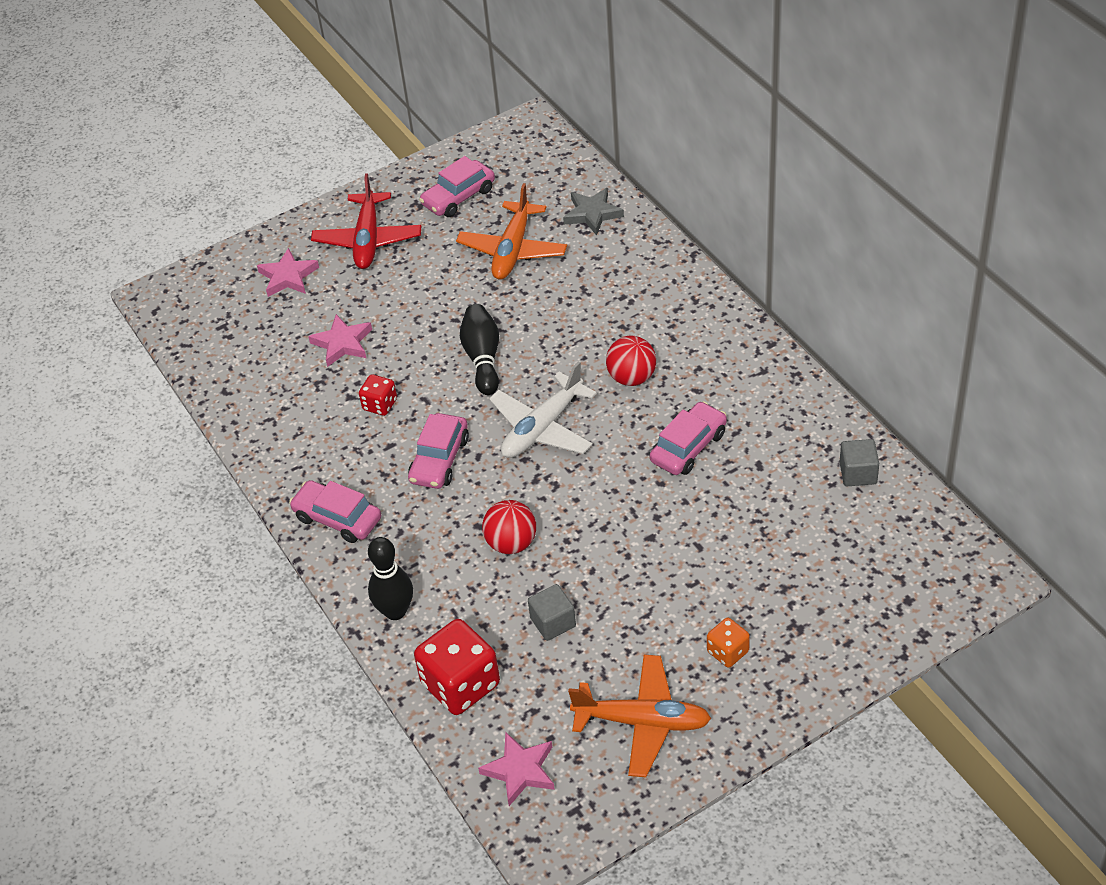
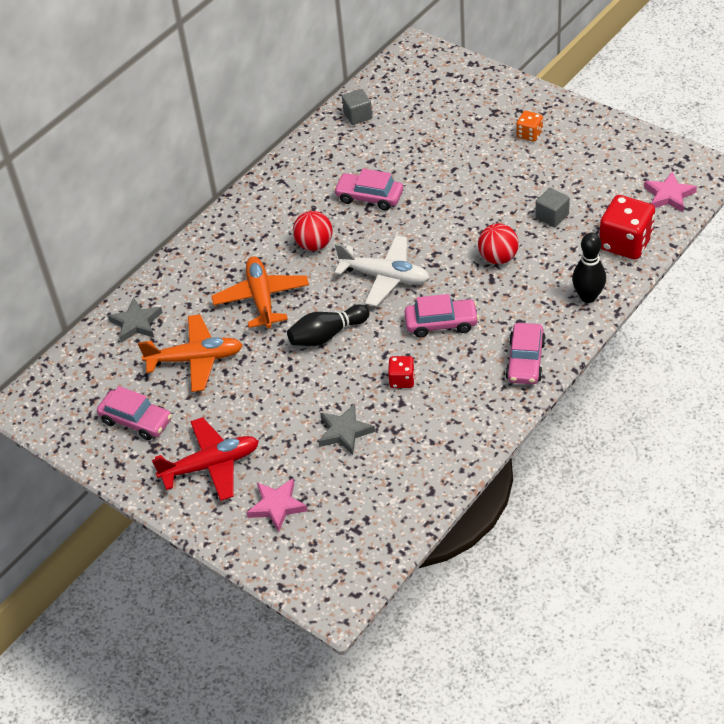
camera: 110 degrees left, 0 degrees up
(342, 343) = (344, 432): pink star -> grey star
(642, 722) = (601, 155): orange plane -> orange plane (262, 298)

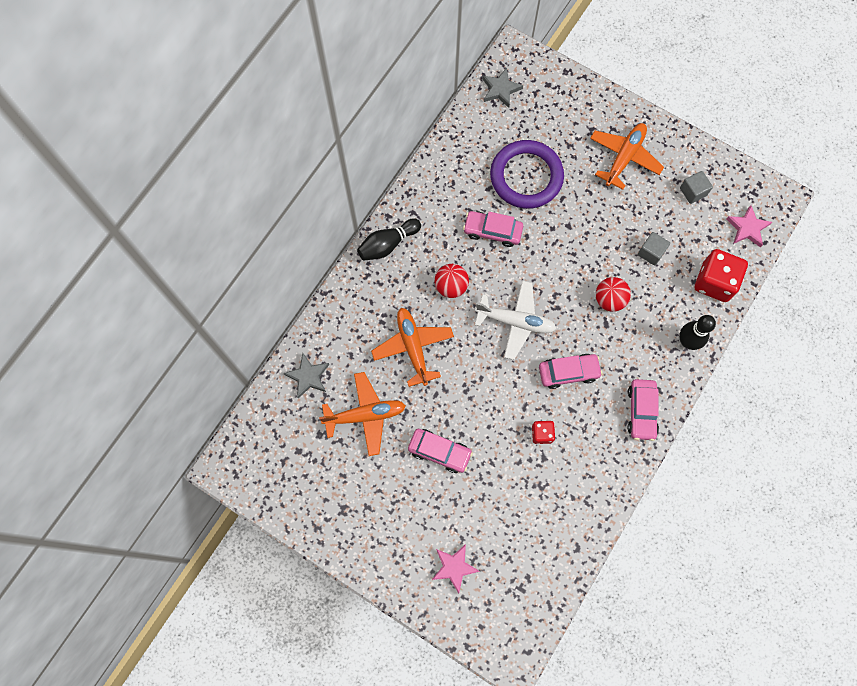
camera: 10 degrees left, 25 degrees up
(136, 420) = (324, 482): pink car -> pink car (439, 452)
(211, 465) = (394, 527): red plane -> none
(327, 335) = (473, 387): black bowling pin -> black bowling pin (387, 244)
(344, 432) = (500, 489): grey star -> grey star (500, 89)
(358, 115) = (471, 135): grey cube -> grey cube (693, 192)
(414, 150) = (526, 177): none -> purple ring
(529, 134) = (624, 157): orange dice -> orange plane

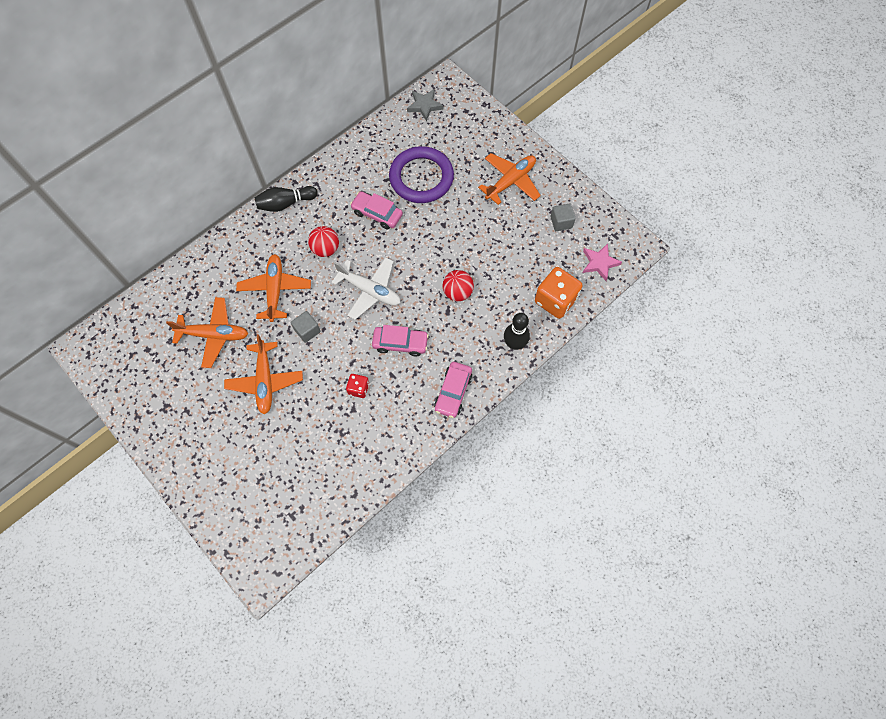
camera: 15 degrees right, 5 degrees down
(308, 376) = (179, 292): grey star -> none
(439, 452) = (265, 381): pink car -> orange plane
(454, 567) = (240, 481): pink star -> none
(651, 252) = (507, 263): grey cube -> grey cube (307, 330)
(714, 282) = (555, 300): red dice -> orange dice

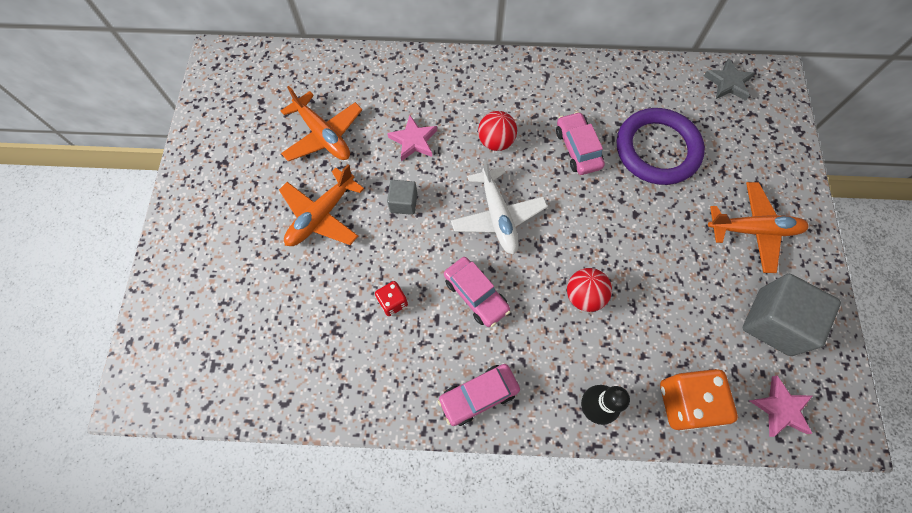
camera: 45 degrees right, 0 degrees up
(275, 290) = (413, 141): orange plane -> pink star
(285, 203) = (501, 71): black bowling pin -> none
(561, 222) = (774, 322): grey cube -> grey cube, size x1.93

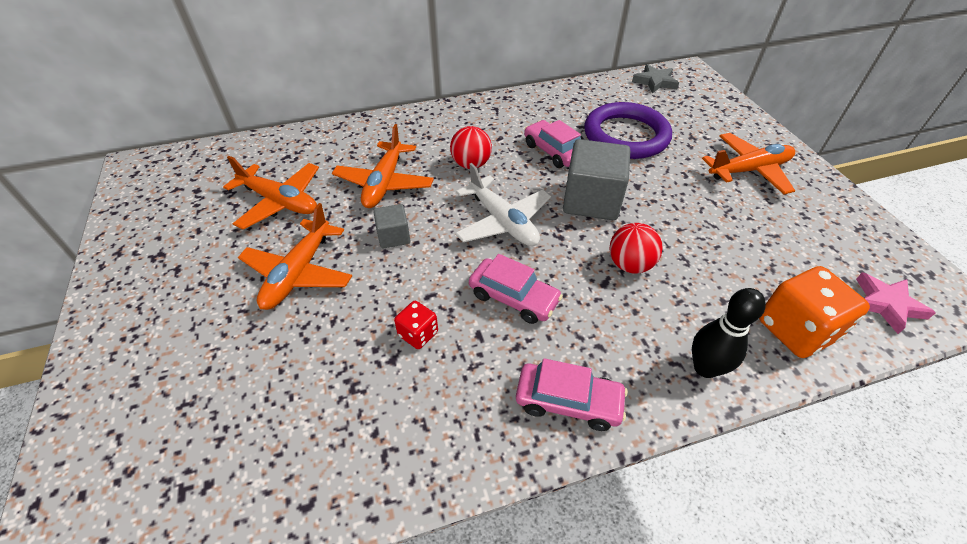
camera: 20 degrees left, 20 degrees down
(413, 141) = (384, 183): pink star -> orange plane
(478, 395) = (568, 401): pink car -> pink car turned 120 degrees counterclockwise
(774, 322) = (821, 233): grey cube -> grey cube (591, 201)

